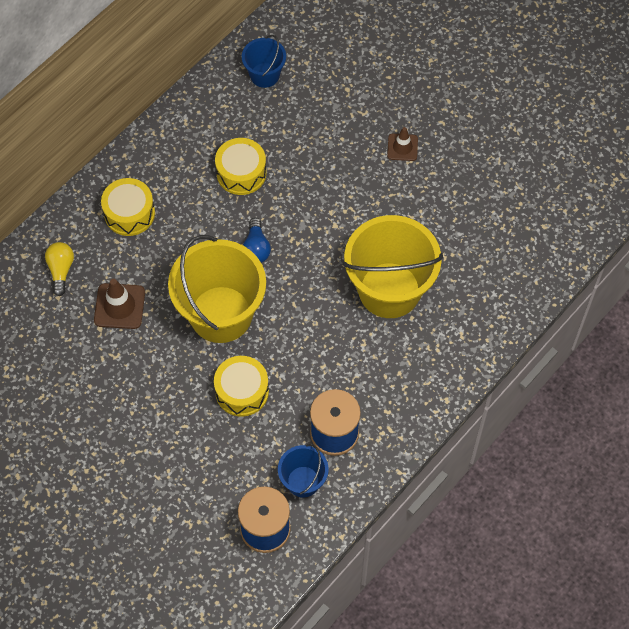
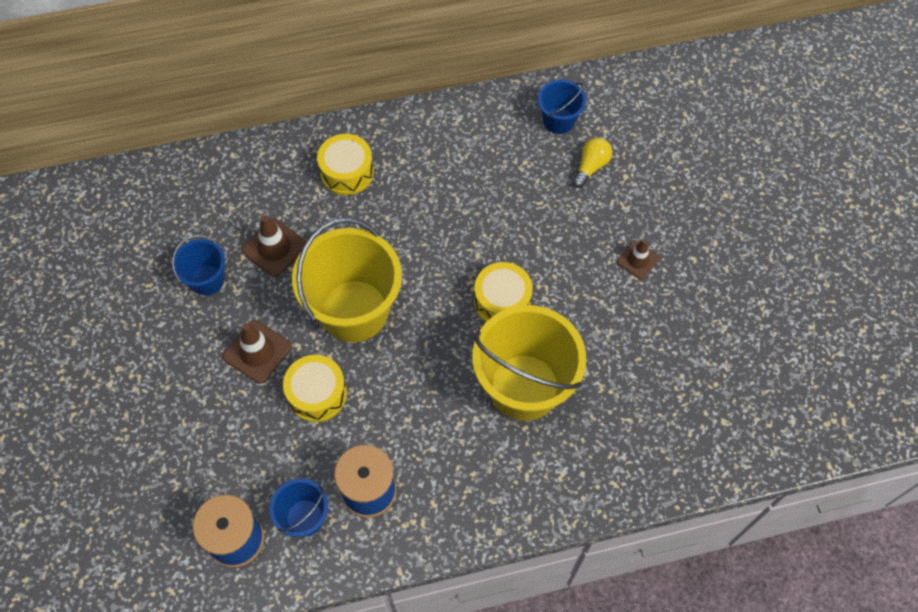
camera: 35 degrees right, 0 degrees up
(61, 270) = (252, 186): yellow light bulb -> yellow light bulb (591, 167)
(86, 363) = (207, 280): none -> blue bucket
(171, 391) = (257, 352): none -> brown traffic cone
(241, 173) = (471, 195): yellow drum -> yellow drum (502, 301)
(256, 248) = (432, 270): blue light bulb -> none

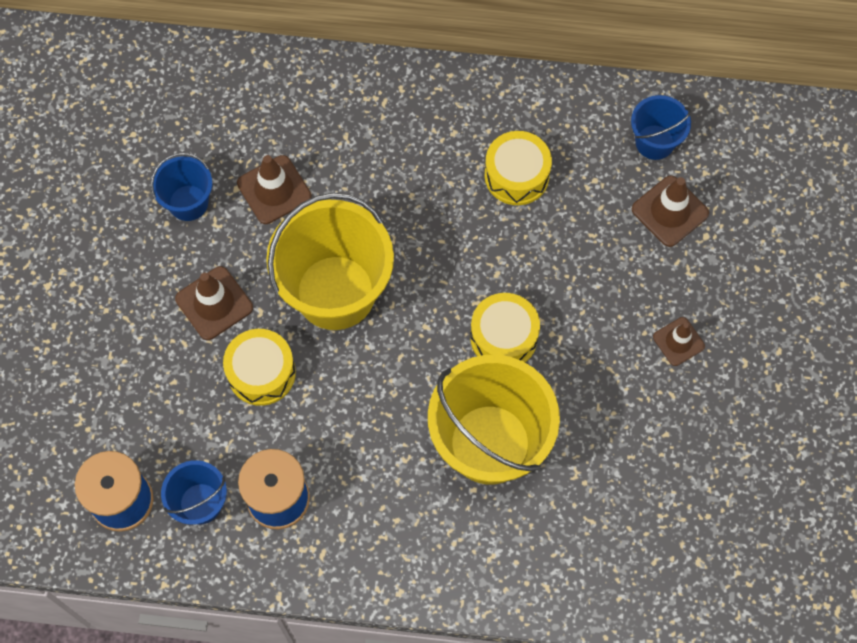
camera: 20 degrees right, 5 degrees up
(347, 172) = (386, 126): yellow drum -> yellow drum (516, 175)
(591, 167) = (670, 211): yellow light bulb -> brown traffic cone

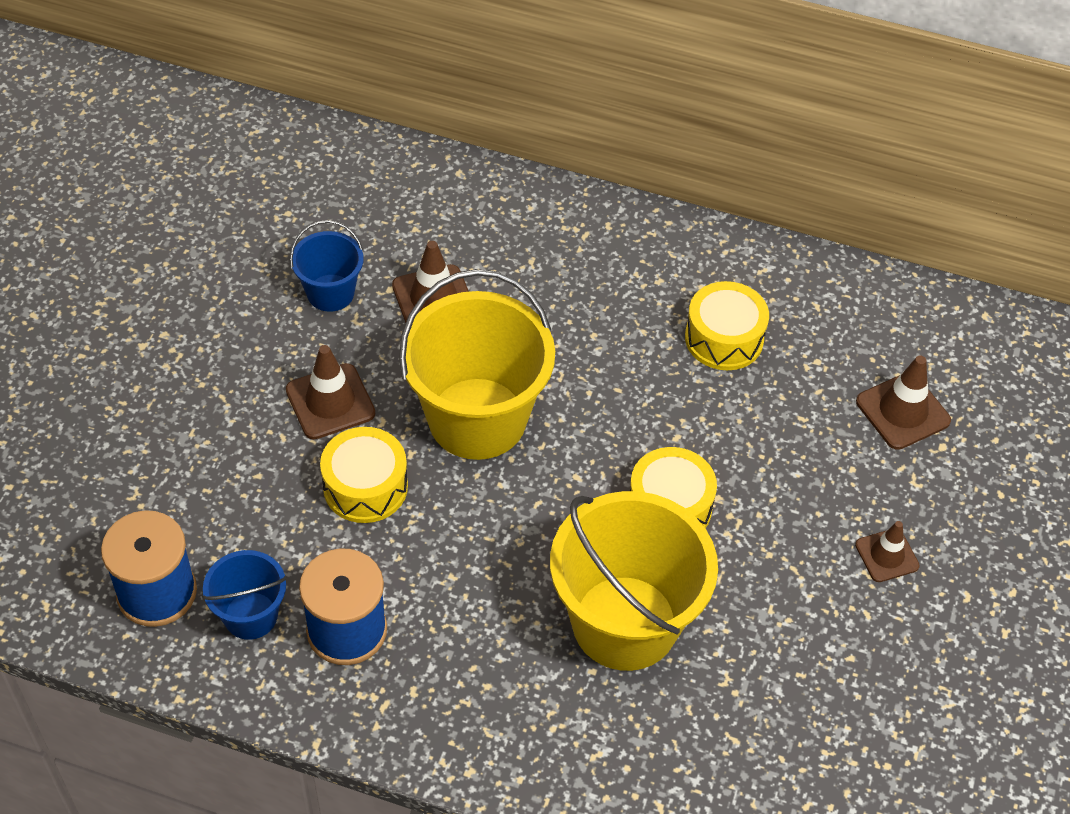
camera: 10 degrees right, 15 degrees down
(654, 142) = (898, 335): blue bucket -> none

